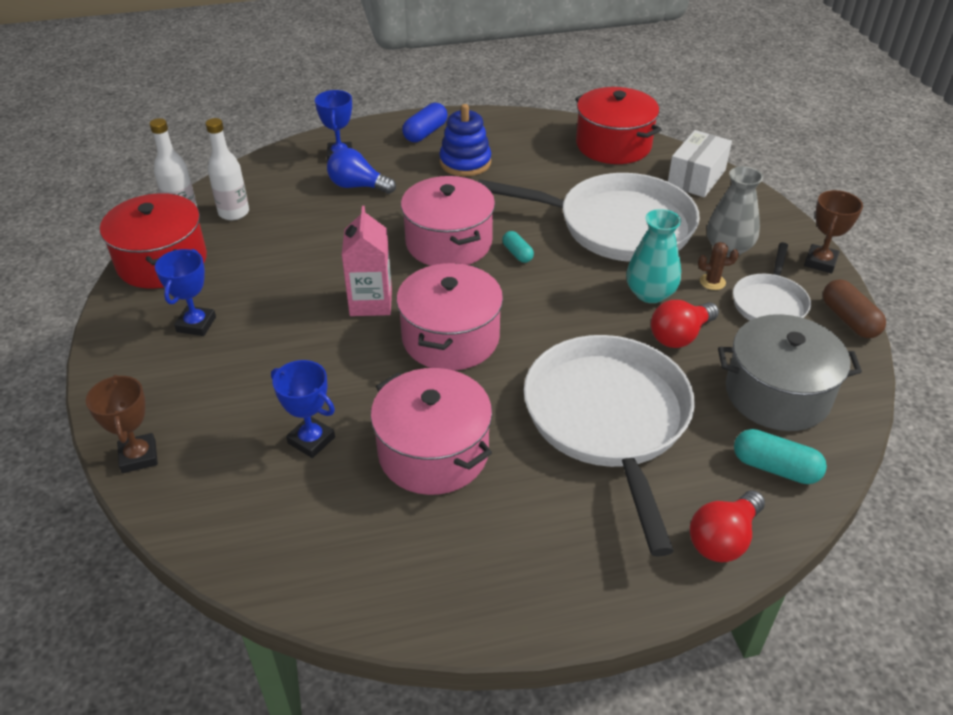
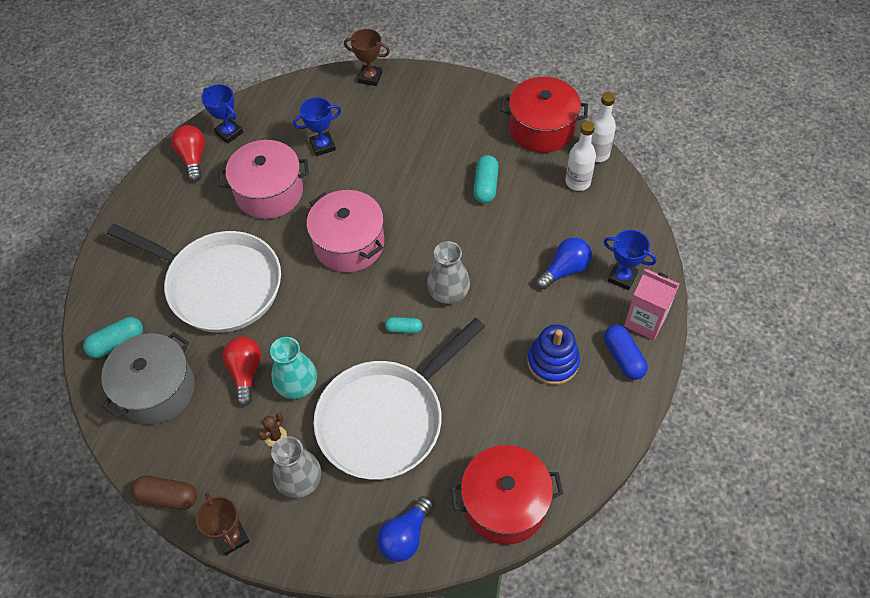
camera: 125 degrees right, 15 degrees up
(196, 324) = (461, 127): blue trophy -> blue trophy (229, 133)
(283, 270) = (485, 186): none -> turquoise capsule
(371, 302) = (416, 218): pink carton -> pink carton (645, 321)
(448, 243) = (448, 292): pink pot -> grey vase
(696, 178) = (405, 536): white box -> blue light bulb
(723, 539) = (107, 284): red light bulb -> red light bulb (193, 158)
(769, 303) = (226, 457): white pan -> none

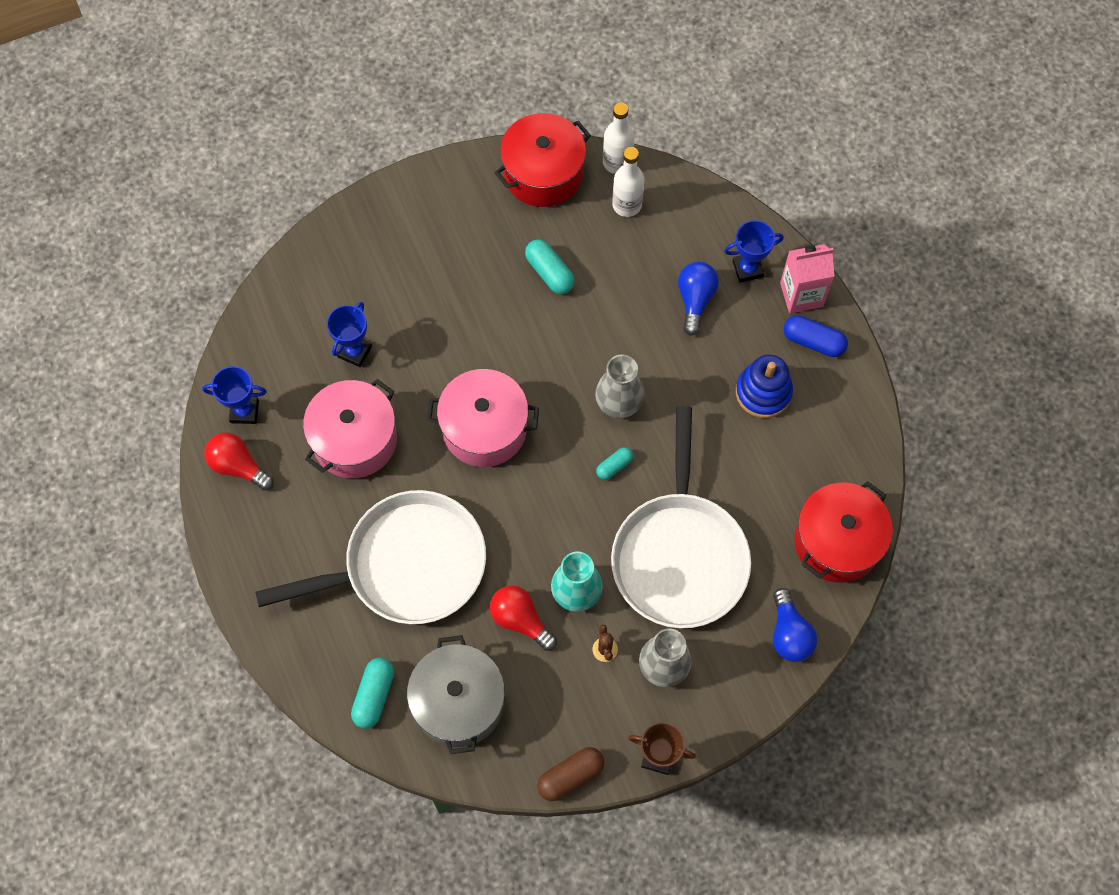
camera: 45 degrees left, 10 degrees up
(370, 77) = (323, 242): brown trophy -> none

